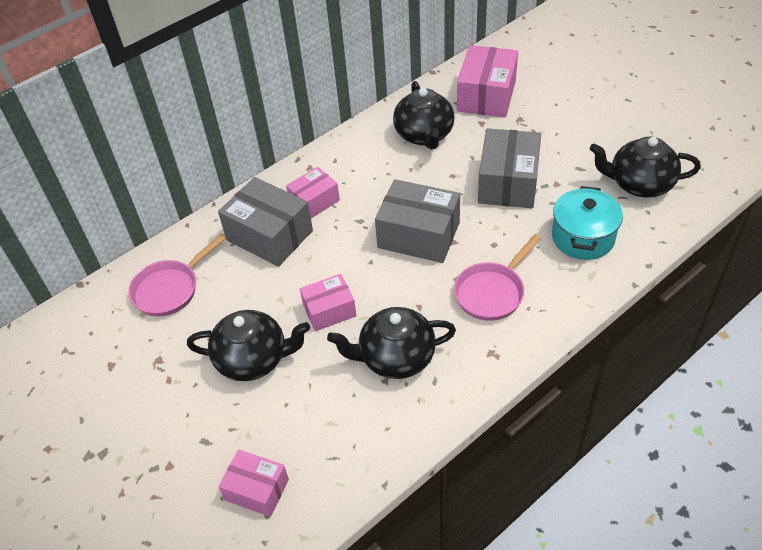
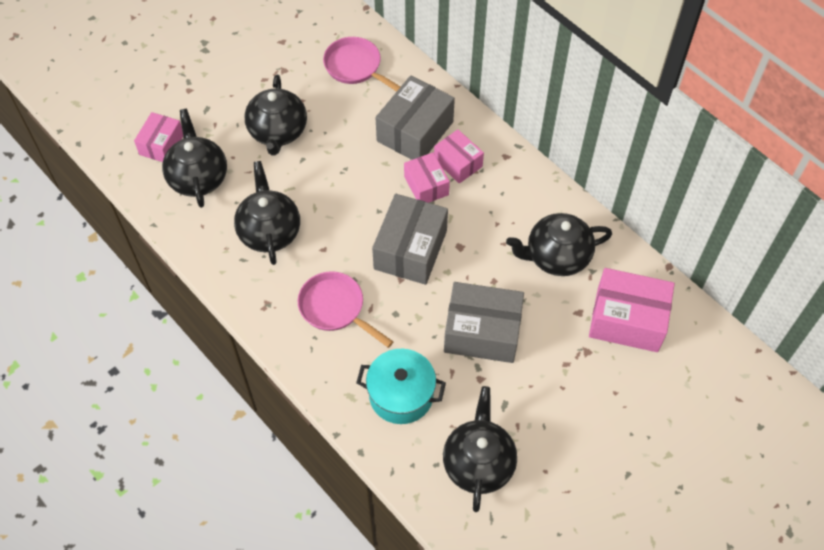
camera: 85 degrees right, 10 degrees up
(314, 440) = (198, 177): none -> black teapot
(329, 310) = (324, 181): pink box -> pink box (426, 185)

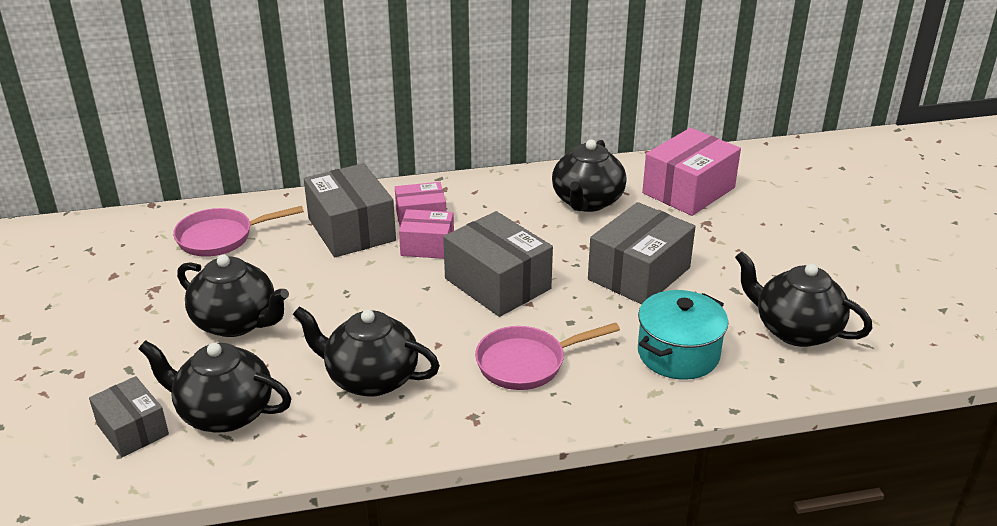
camera: 60 degrees left, 25 degrees down
(161, 144) = (132, 429): pink box -> grey box

